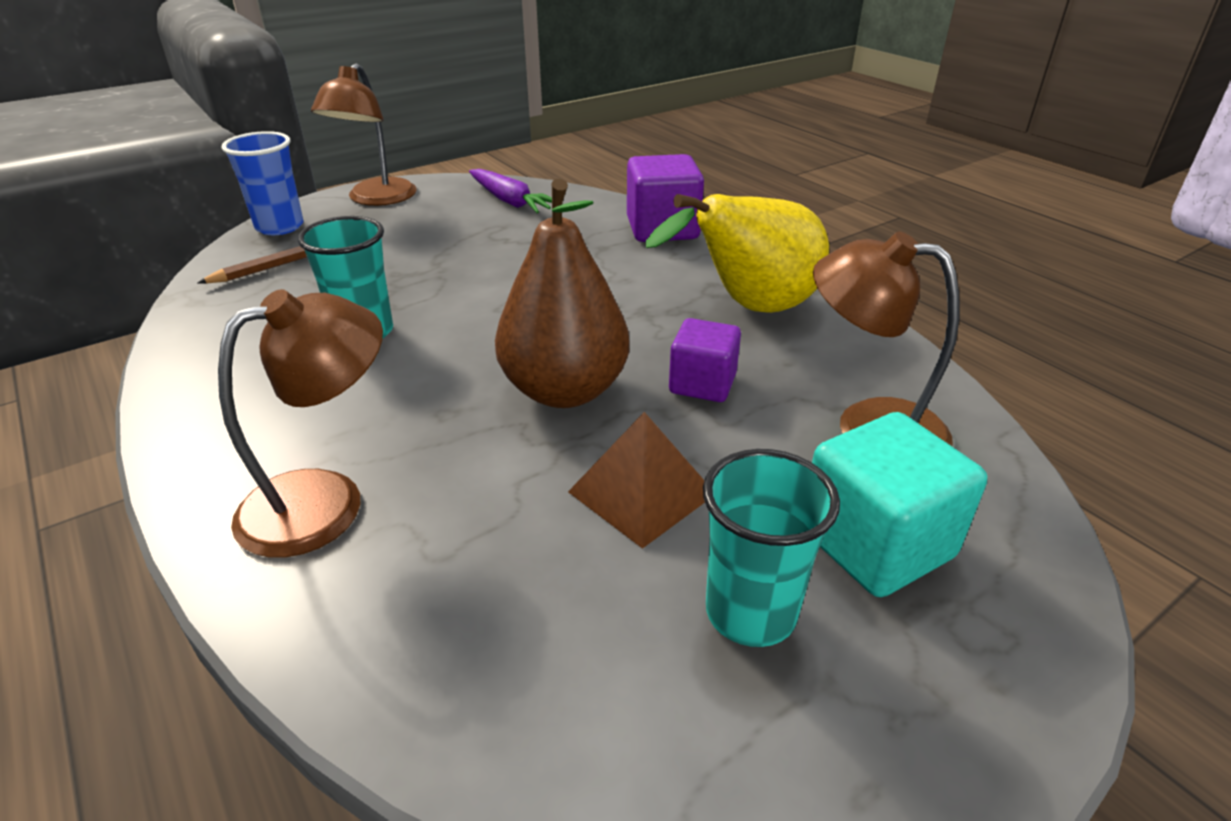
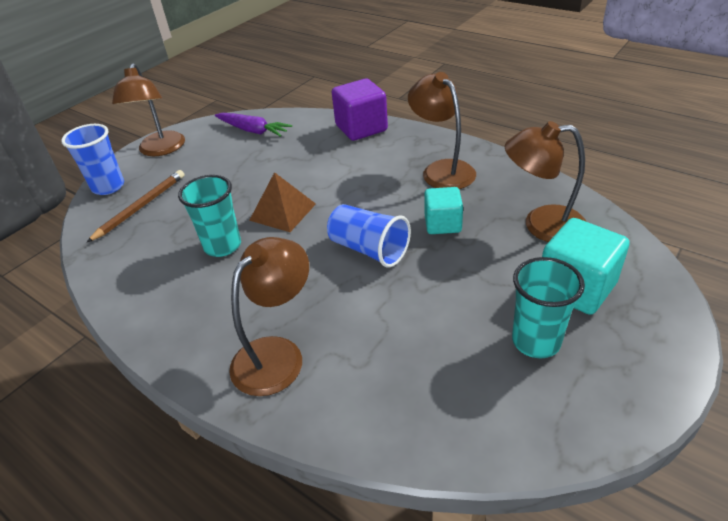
camera: 15 degrees left, 5 degrees up
(564, 390) = (369, 249): brown pear -> blue cup
(641, 493) = (447, 296): brown pyramid -> brown pyramid (282, 212)
(702, 384) = (442, 224): purple cube -> turquoise cube
(749, 308) = (442, 170): yellow pear -> brown lamp

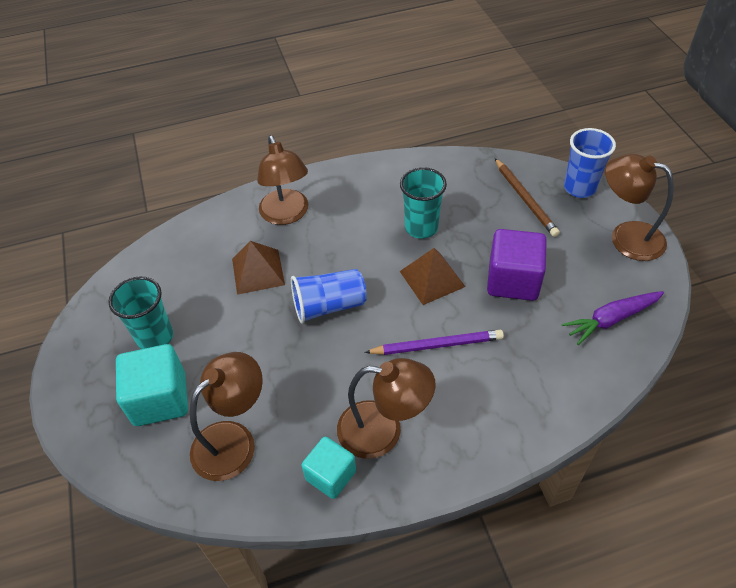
camera: 125 degrees right, 10 degrees up
(347, 181) = (436, 345): none -> purple pencil
(361, 128) = (534, 416): purple cube -> purple cube (513, 281)
(378, 322) = (258, 271): none -> brown pyramid
(442, 224) = (308, 371): turquoise cube -> turquoise cube (330, 475)

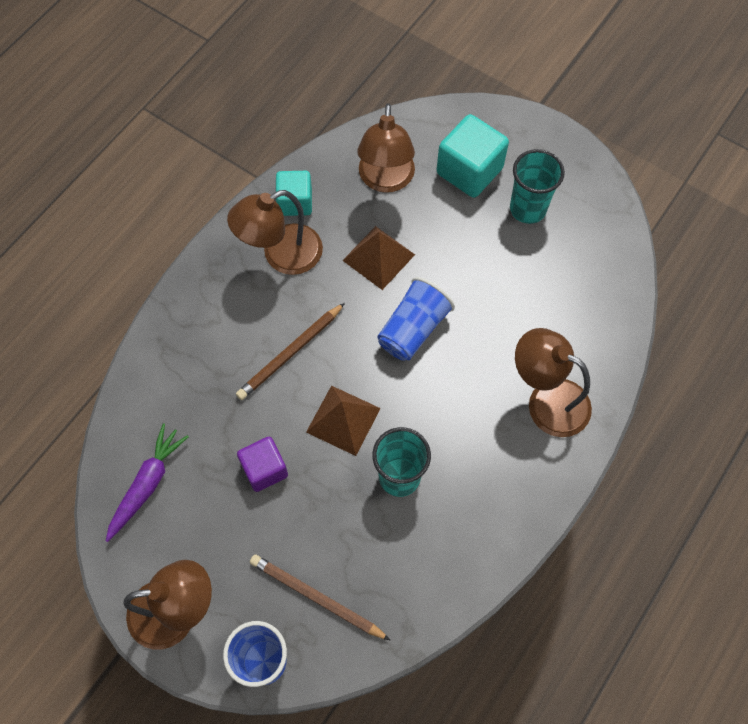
camera: 140 degrees right, 15 degrees up
(258, 271) = (508, 320): brown pyramid -> brown pyramid (378, 257)
(436, 345) = (291, 353): purple pencil -> brown pencil
(513, 281) = (264, 469): purple cube -> purple cube, size x0.65

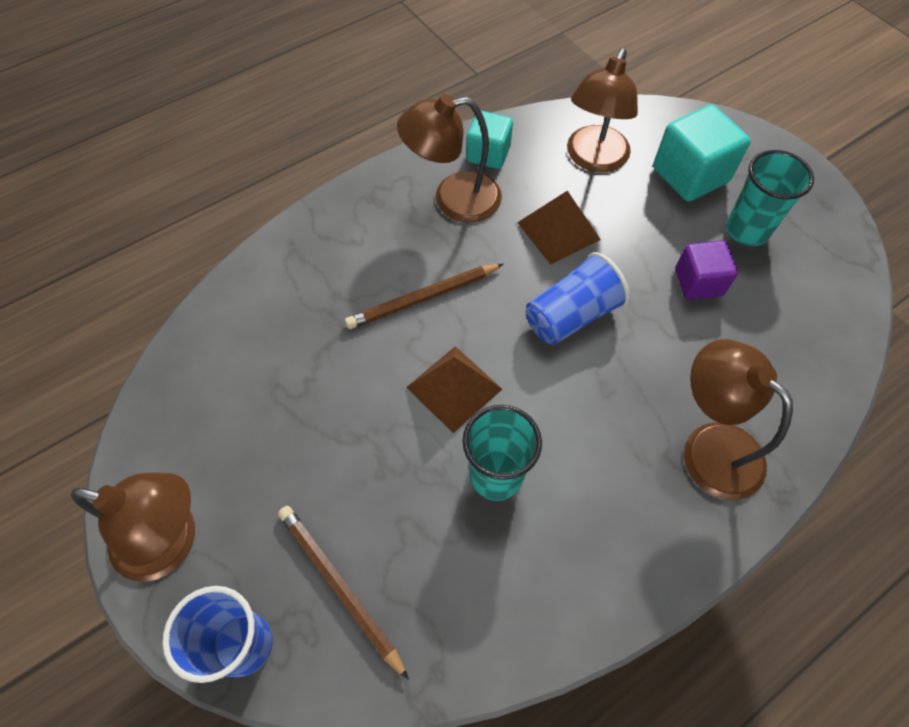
camera: 20 degrees right, 5 degrees down
(147, 484) = (208, 385): purple carrot -> none
(264, 469) = (342, 413): purple cube -> purple cube (698, 282)

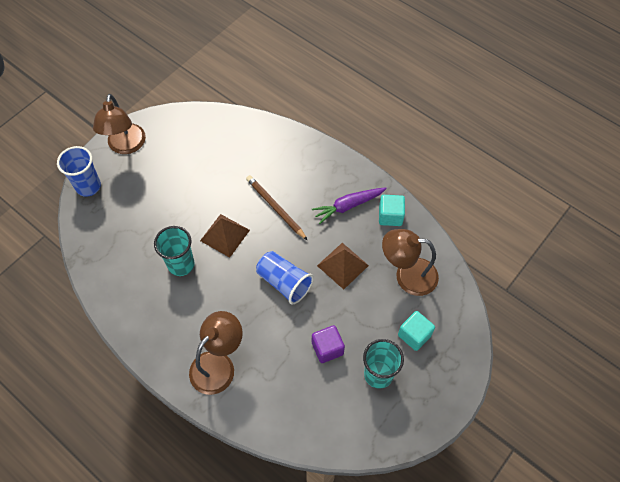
camera: 75 degrees right, 0 degrees up
(339, 587) = (117, 214): brown pencil -> none
(453, 199) = (348, 206): brown lamp -> purple carrot
(690, 175) = (414, 335): turquoise cube -> turquoise cube, size x0.65

